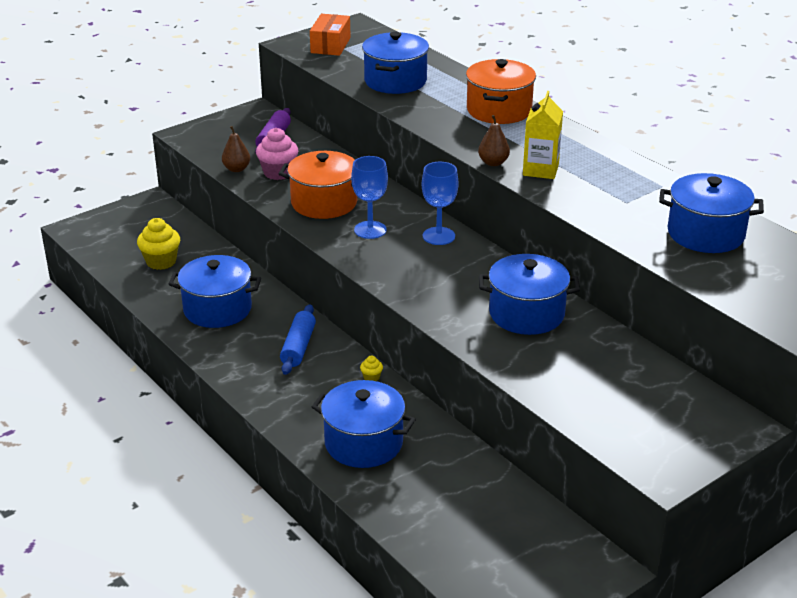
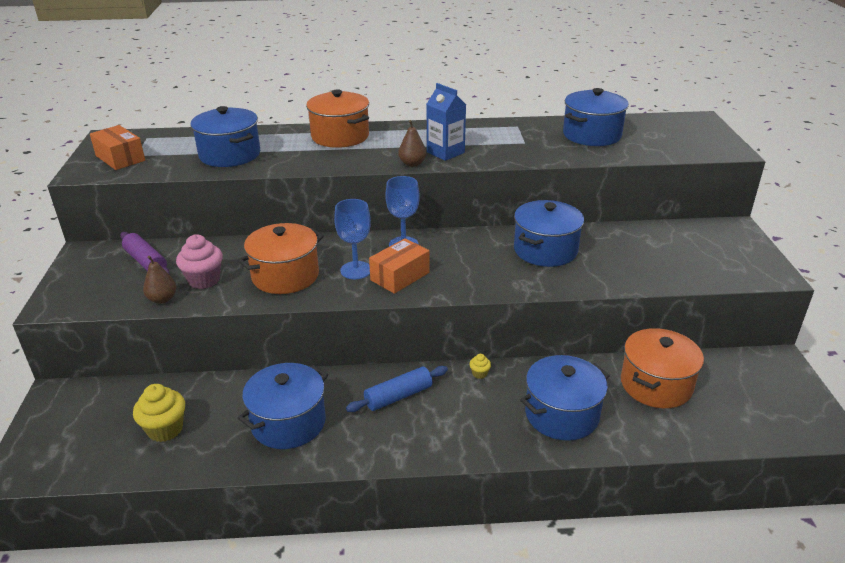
camera: 55 degrees left, 0 degrees up
(298, 347) = (398, 396): blue rolling pin -> blue rolling pin turned 75 degrees counterclockwise
(386, 254) = (400, 276): none -> orange box
(467, 489) = (656, 385): none -> orange pot
(540, 170) = (445, 152): yellow carton -> blue carton

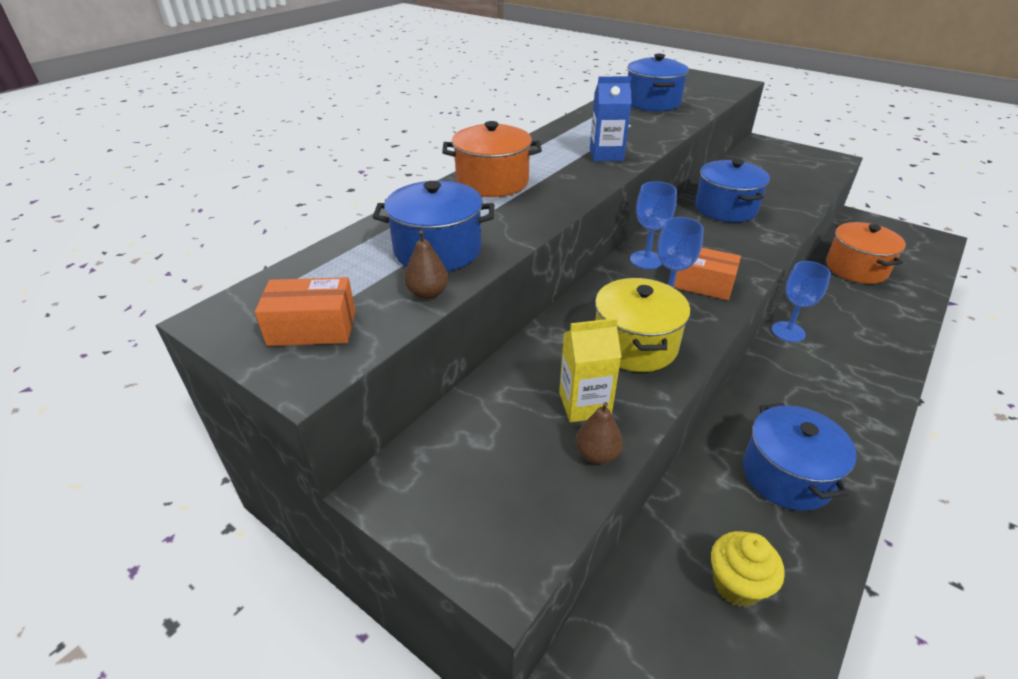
camera: 50 degrees left, 5 degrees up
(146, 262) = (484, 436): purple rolling pin -> none
(204, 280) = (584, 404): pink cupcake -> yellow carton
(285, 276) = (635, 345): orange pot -> yellow pot
(398, 396) = (790, 387): blue rolling pin -> none
(400, 276) = (702, 284): orange box -> orange box turned 60 degrees counterclockwise
(412, 164) = (610, 174): brown pear -> brown pear (428, 293)
(479, 374) = (788, 332): yellow cupcake -> blue goblet
(562, 414) = (868, 320): blue pot -> none

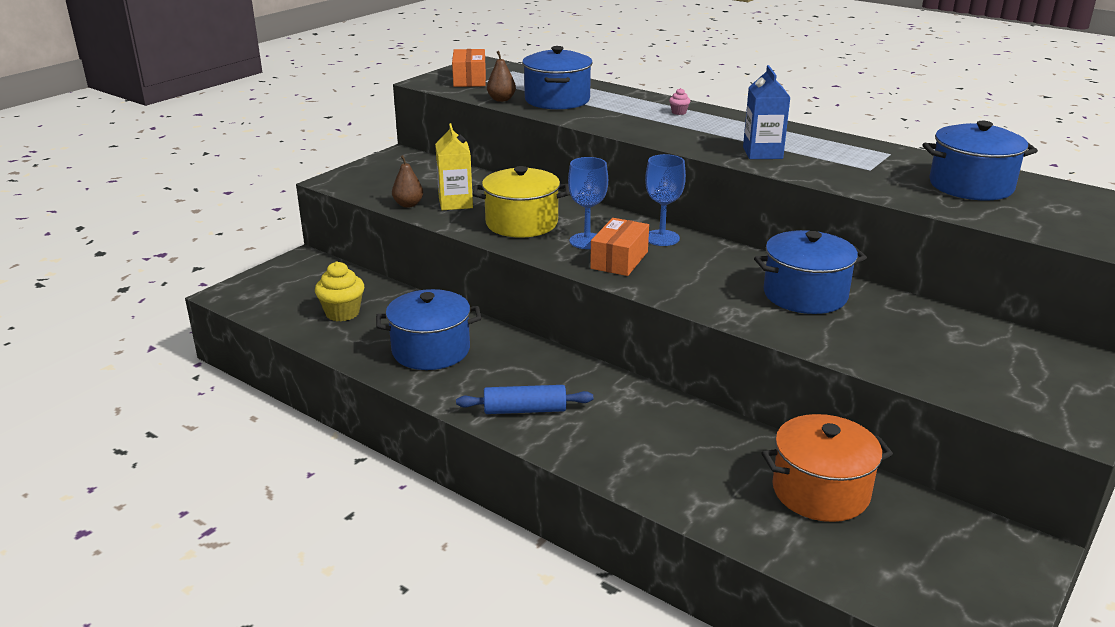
camera: 90 degrees right, 10 degrees down
(492, 182) = (679, 112): orange pot -> pink cupcake
(788, 332) = (641, 393): blue goblet -> none
(853, 398) = (525, 410): none -> blue rolling pin

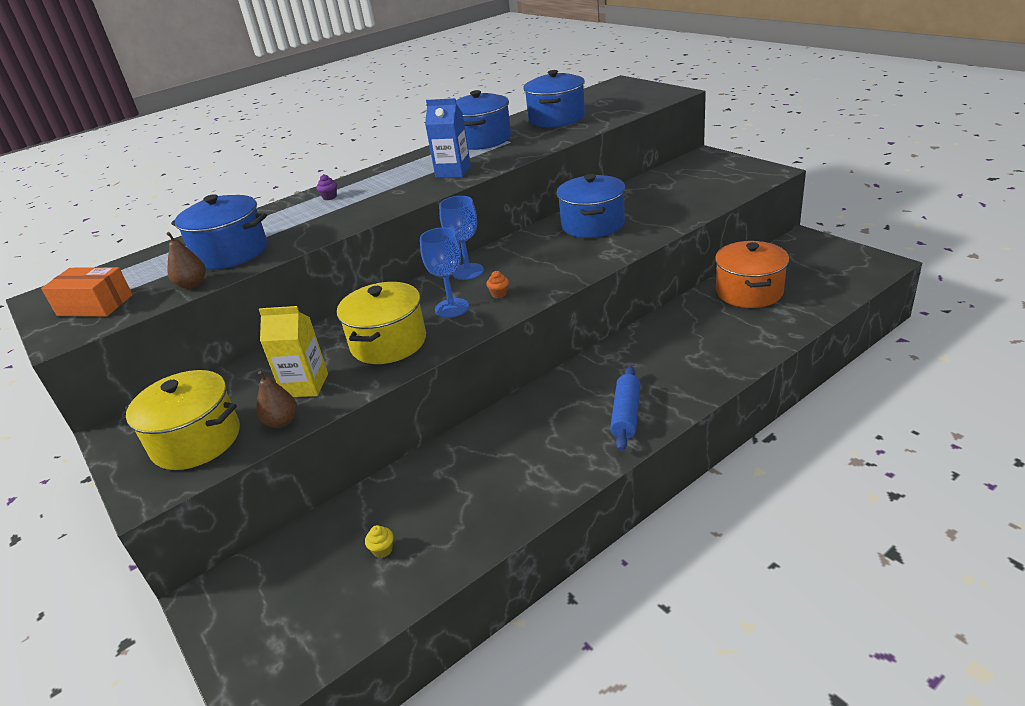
camera: 70 degrees left, 5 degrees up
(342, 313) = (382, 550): yellow cupcake -> yellow cupcake, size x0.47
(387, 182) = (196, 440): none -> yellow pot
(431, 350) = (500, 473): blue pot -> blue pot (482, 140)
(619, 260) = (499, 294): orange box -> orange cupcake
(679, 112) = (329, 197): pink cupcake -> purple cupcake

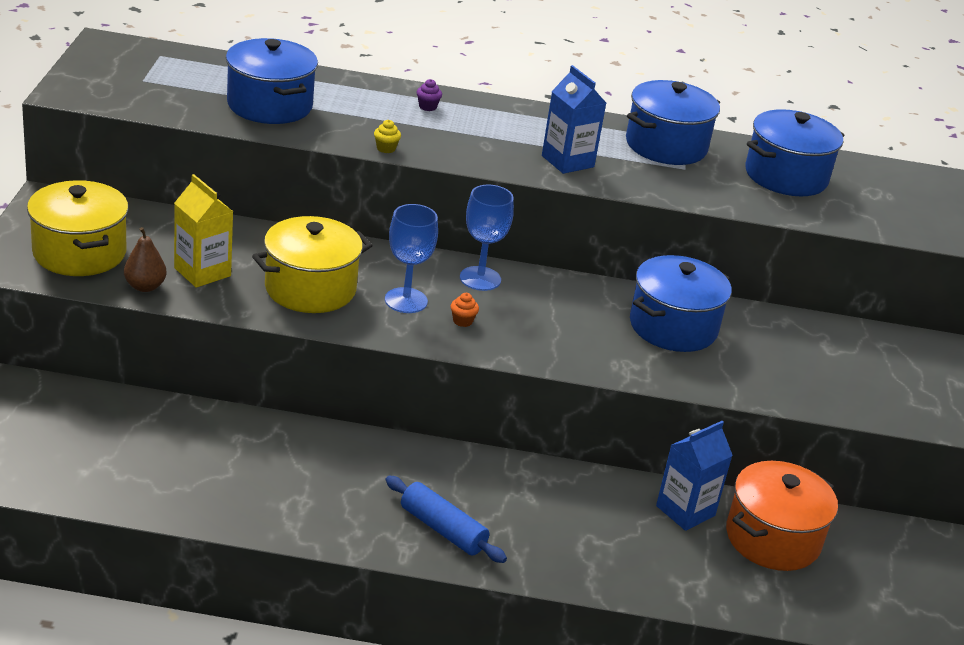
camera: 35 degrees right, 0 degrees up
(95, 305) = (121, 81): orange box -> none
(192, 284) = (200, 114): brown pear -> none
(382, 550) = (118, 454): yellow cupcake -> yellow cupcake (386, 148)
(626, 415) = (442, 529): blue rolling pin -> blue rolling pin turned 75 degrees clockwise
(699, 311) = (685, 511): none -> blue carton

